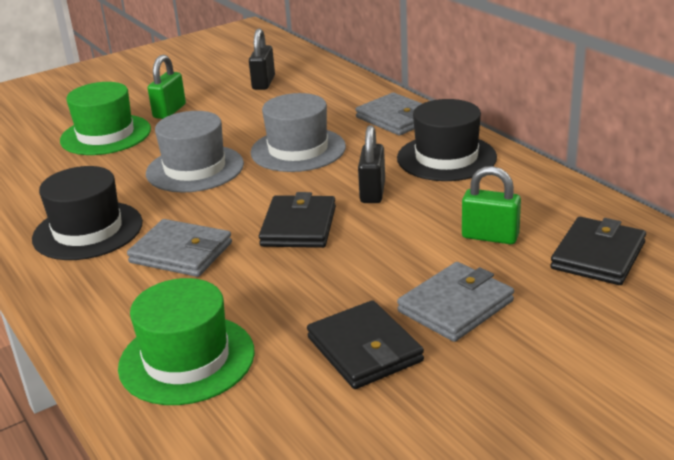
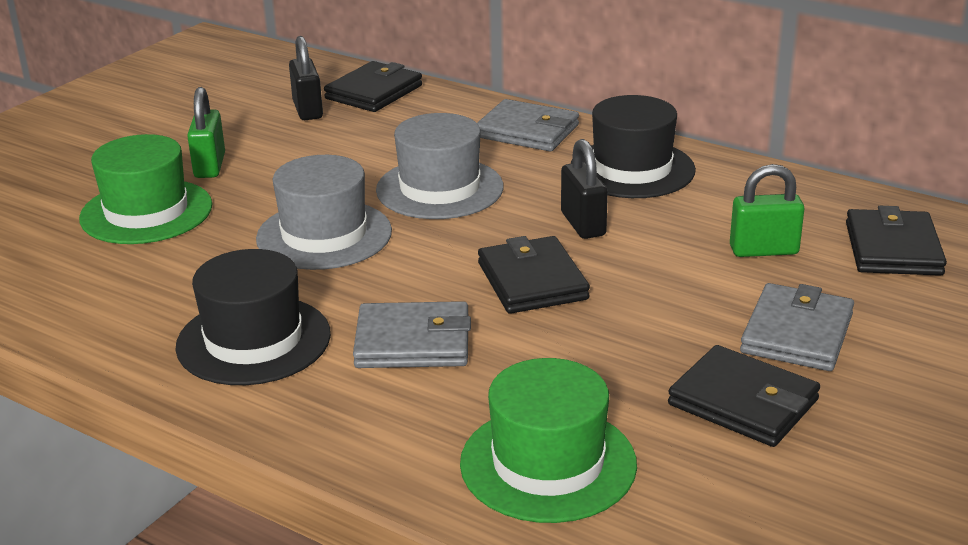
camera: 25 degrees left, 0 degrees up
(317, 76) = (374, 92): none -> black wallet

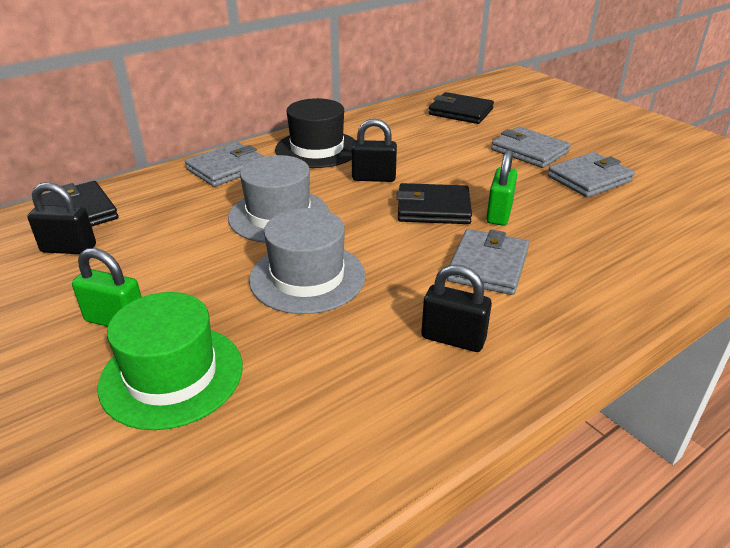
camera: 70 degrees left, 5 degrees up
(254, 340) = (453, 338): black hat -> black padlock
(548, 463) = (639, 245): green hat -> none
(743, 402) = (589, 179): black wallet -> grey wallet
(763, 250) = (441, 138): green padlock -> green padlock (499, 214)

